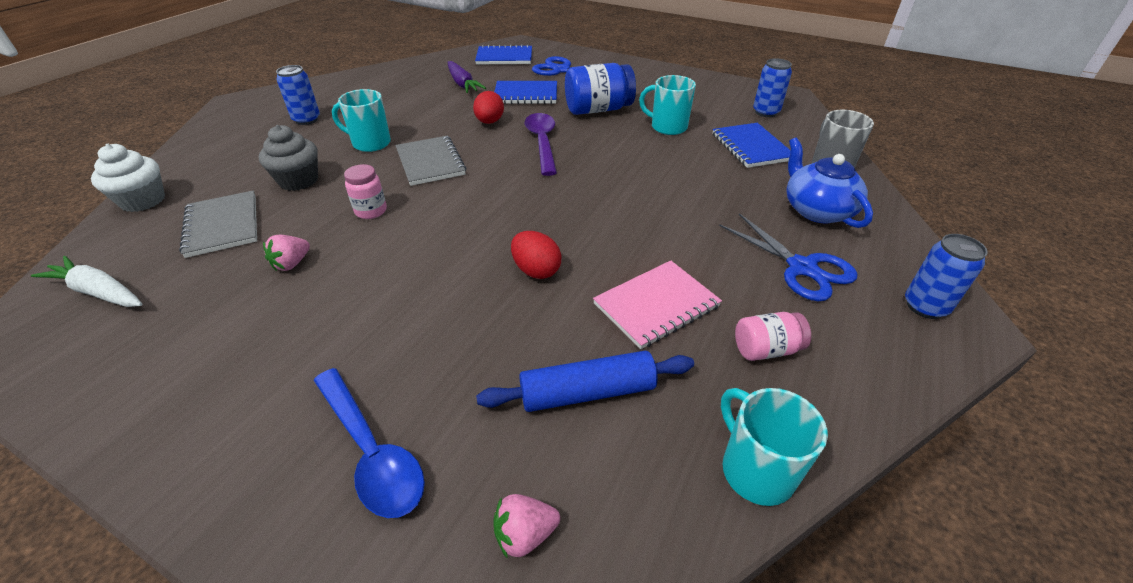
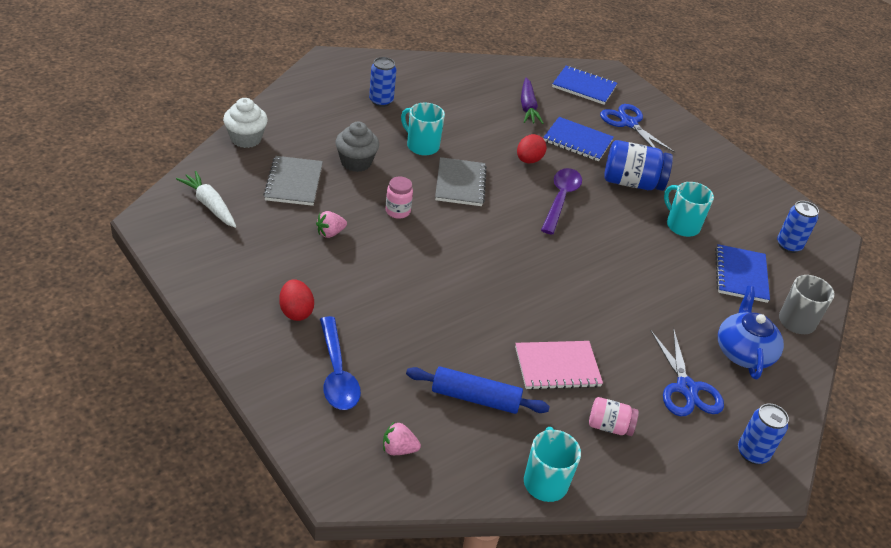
camera: 20 degrees right, 0 degrees up
(536, 270) = (490, 307): red egg -> red egg (296, 311)

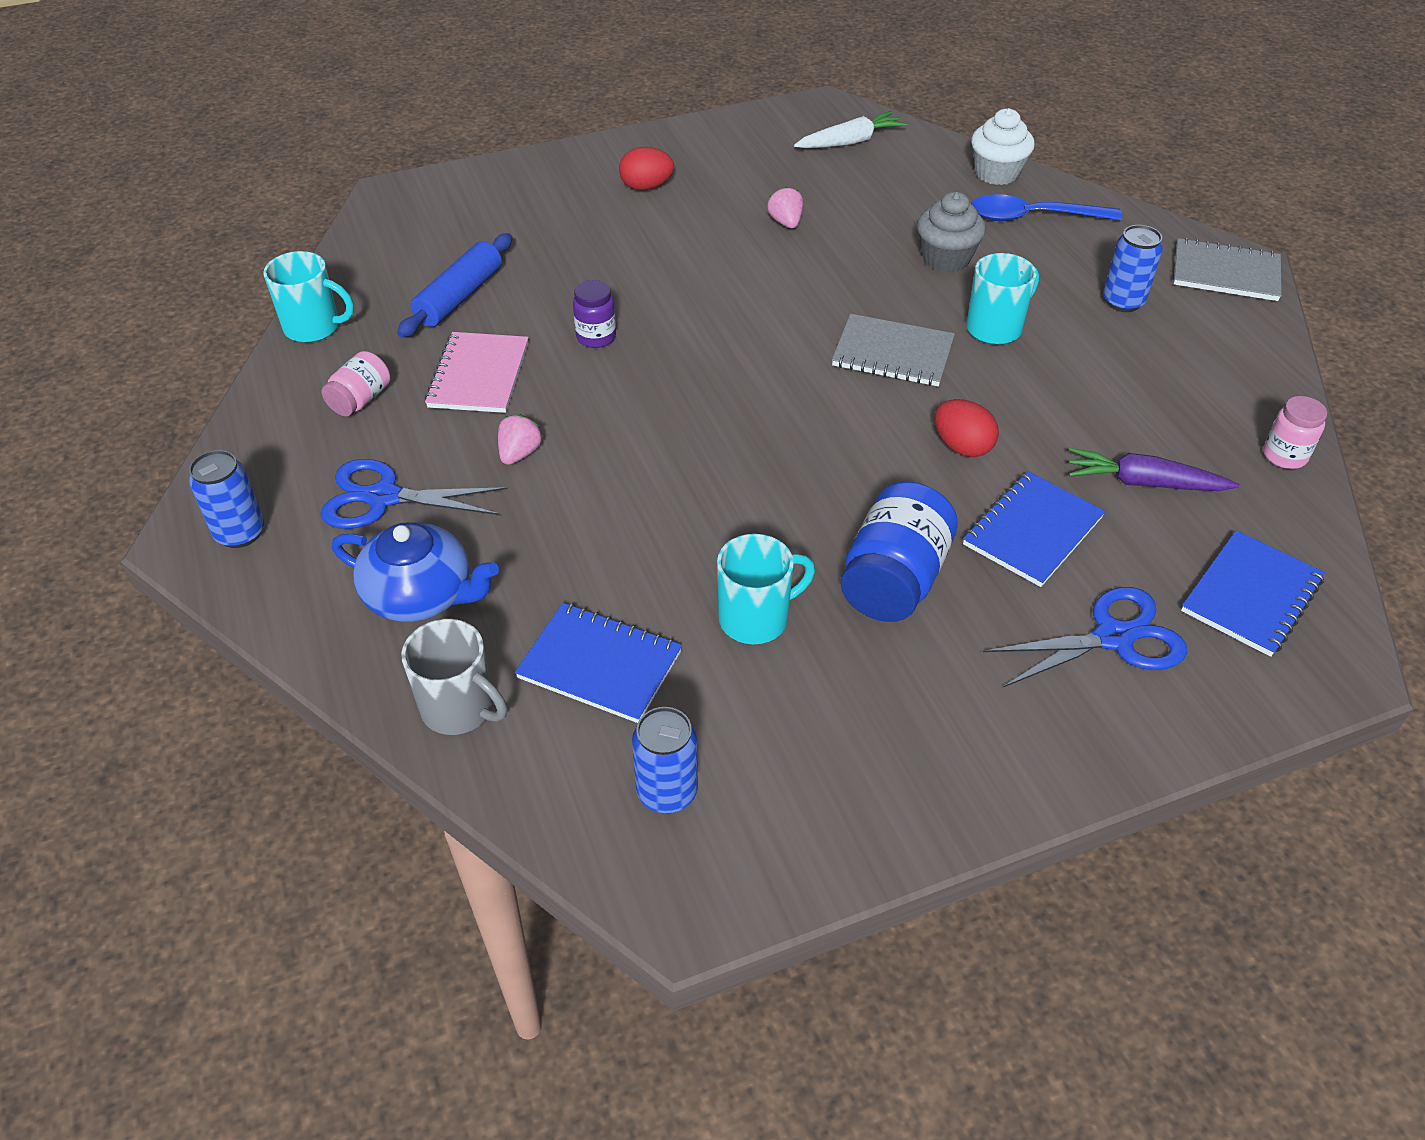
camera: 110 degrees right, 5 degrees up
(293, 182) = (896, 203): grey notebook -> grey notebook (1225, 273)
(337, 373) = (540, 205): blue spoon -> blue spoon (1033, 217)
(397, 211) = (827, 283): pink jar -> pink jar (1284, 456)
(398, 449) = (416, 233): pink strawberry -> pink strawberry (519, 454)
(494, 313) = (596, 337): none -> purple jar
(560, 199) = (846, 463): purple spoon -> none

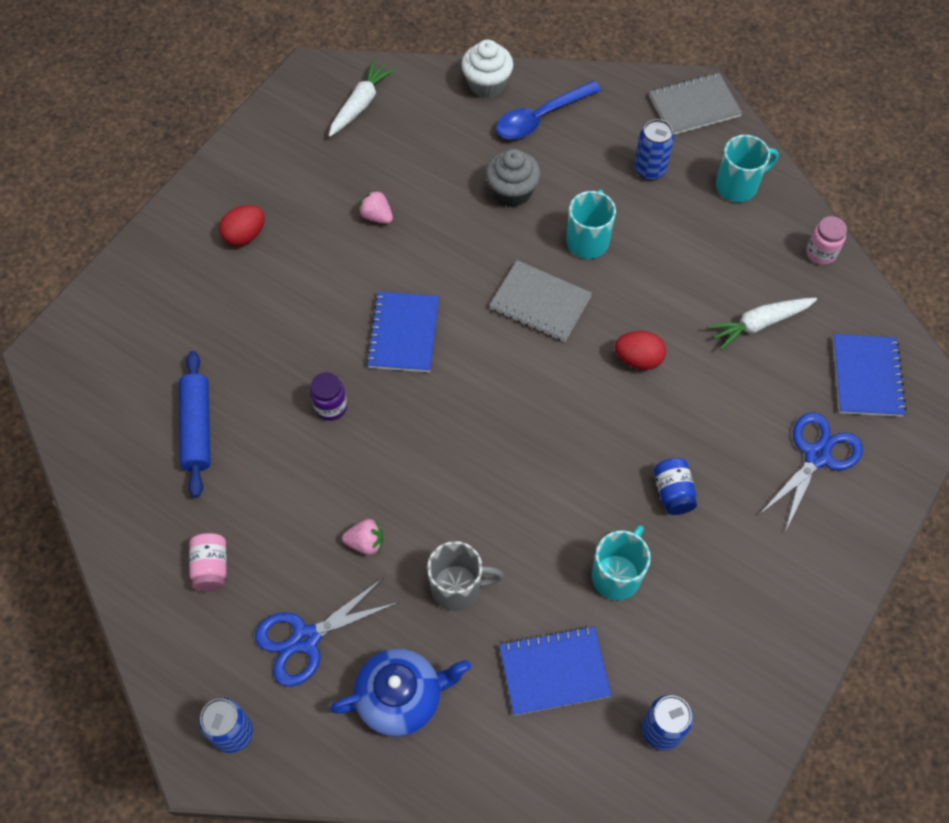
camera: 35 degrees left, 15 degrees up
(314, 327) = (112, 524): turquoise mug -> turquoise mug (738, 186)
(460, 708) = (498, 760): grey mug -> grey mug (458, 587)
(478, 375) = (277, 493): pink notebook -> none
(519, 454) = (365, 543): pink strawberry -> pink strawberry turned 105 degrees clockwise
(892, 354) = (540, 303): grey notebook -> grey notebook turned 45 degrees clockwise
(893, 580) = (673, 492): blue jar -> blue jar, size x0.56
(1032, 531) = (723, 403): blue notebook -> blue notebook (403, 333)
(1144, 483) = (759, 324): purple carrot -> white carrot

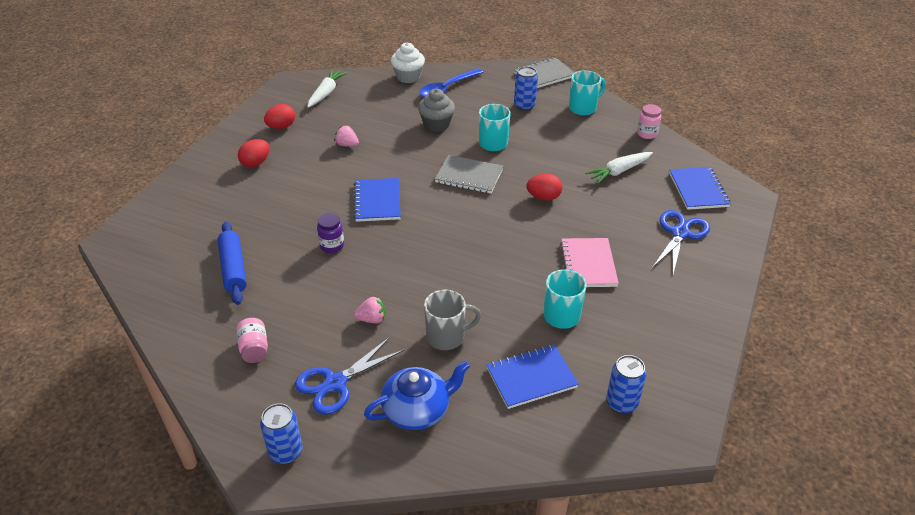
camera: 10 degrees left, 20 degrees down
(288, 167) = (281, 127): none -> red egg
(673, 492) = (588, 264): blue jar -> pink notebook

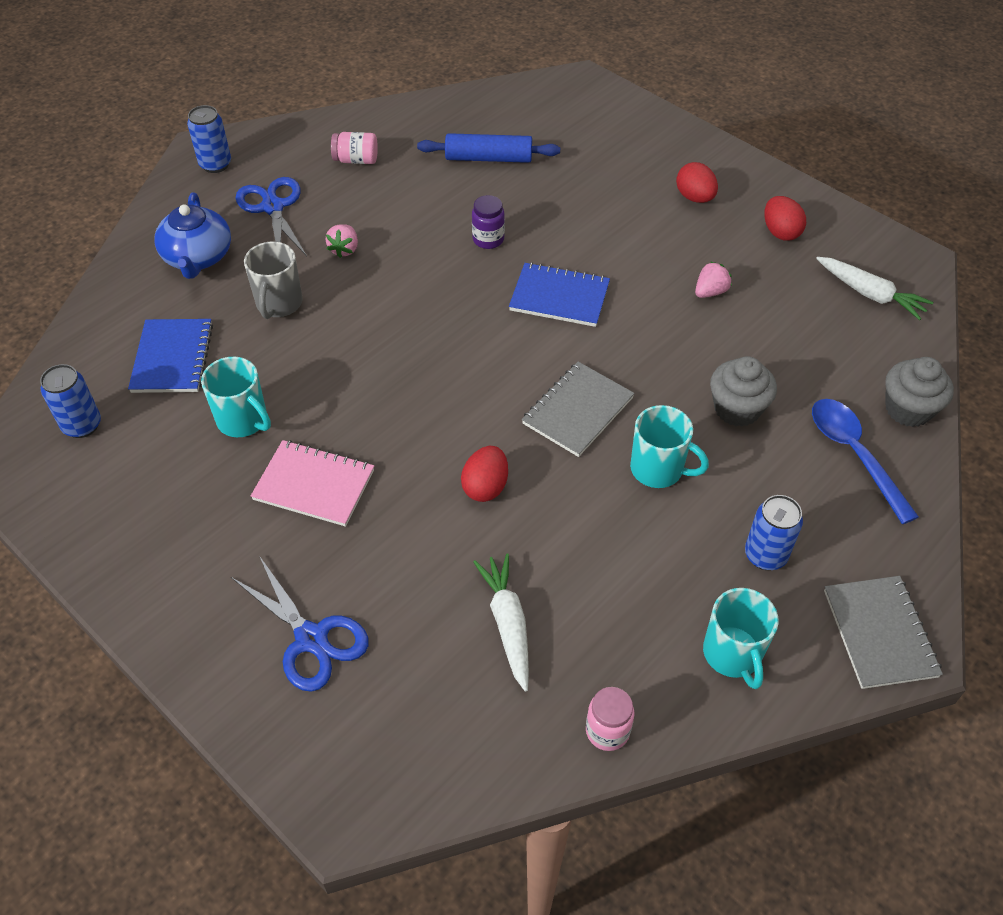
camera: 110 degrees right, 10 degrees up
(408, 77) = (908, 409): white cupcake -> grey cupcake
(698, 190) = (402, 731): blue notebook -> none

